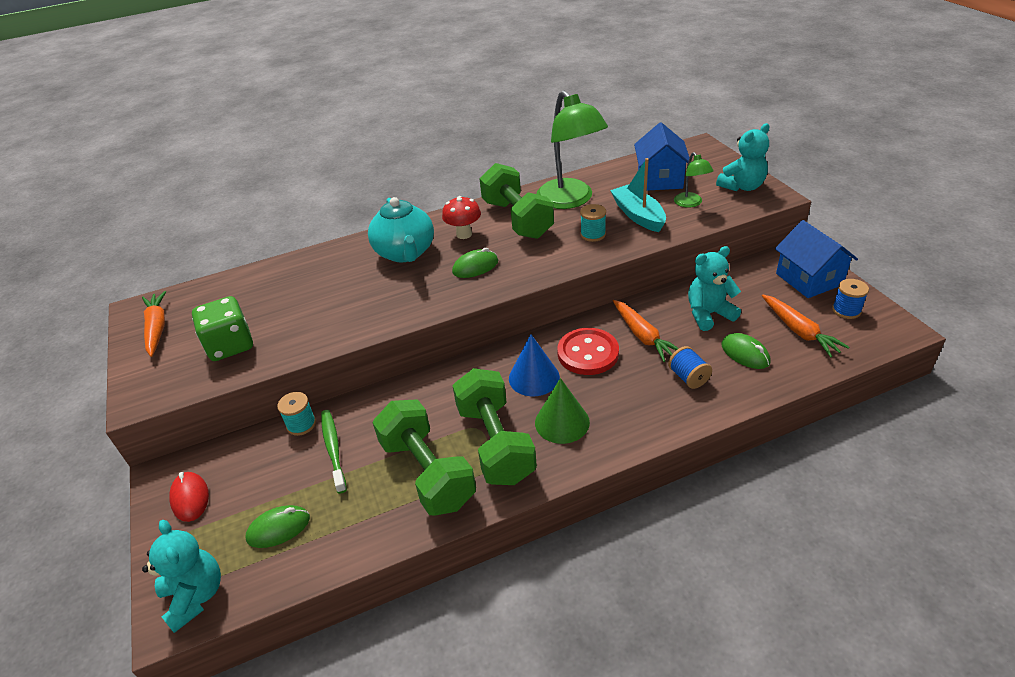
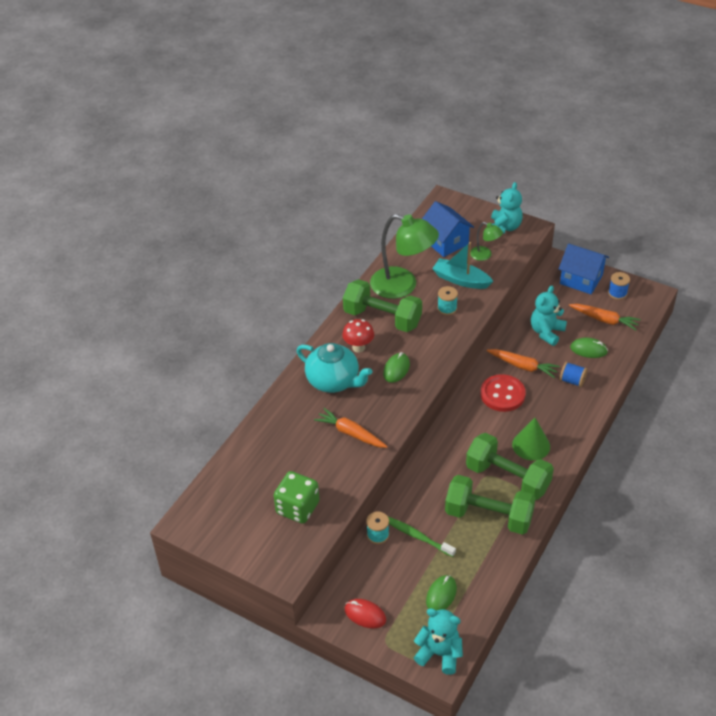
camera: 40 degrees left, 5 degrees up
(157, 328) = (222, 527): orange carrot -> orange carrot (350, 433)
(534, 377) = (487, 427): blue cone -> none

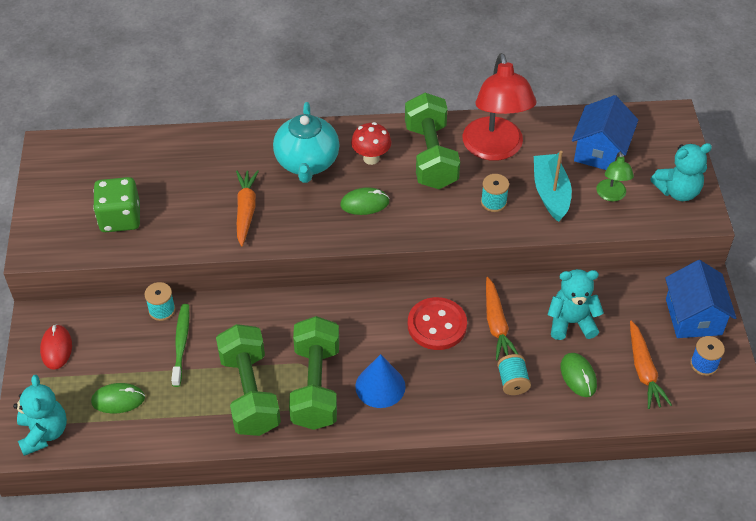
camera: 55 degrees right, 5 degrees up
(402, 286) = (495, 149): green lamp -> red lamp
(531, 445) = (380, 386): green cone -> blue cone
(572, 381) = (512, 382): blue spool -> turquoise spool

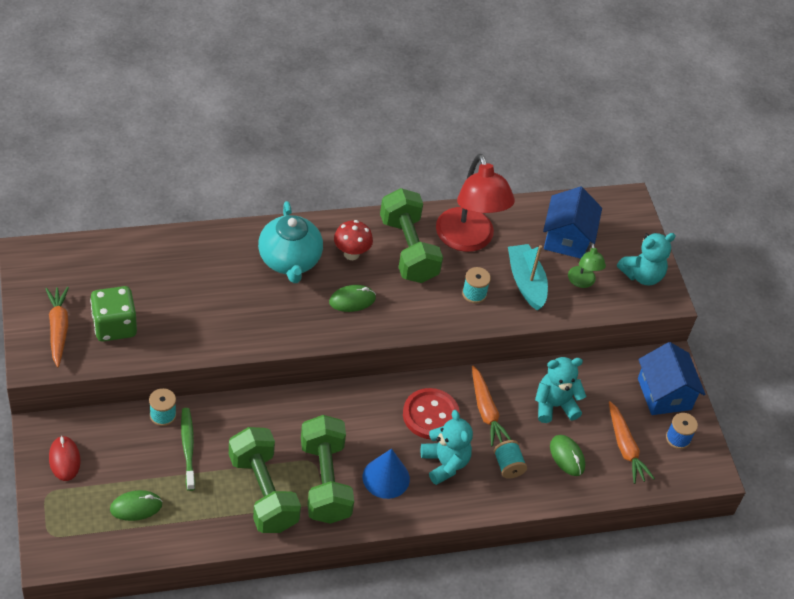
camera: 15 degrees left, 0 degrees up
(44, 433) = (68, 544): turquoise teddy bear -> turquoise teddy bear (445, 463)
(246, 210) = (238, 312): orange carrot -> orange carrot (58, 329)

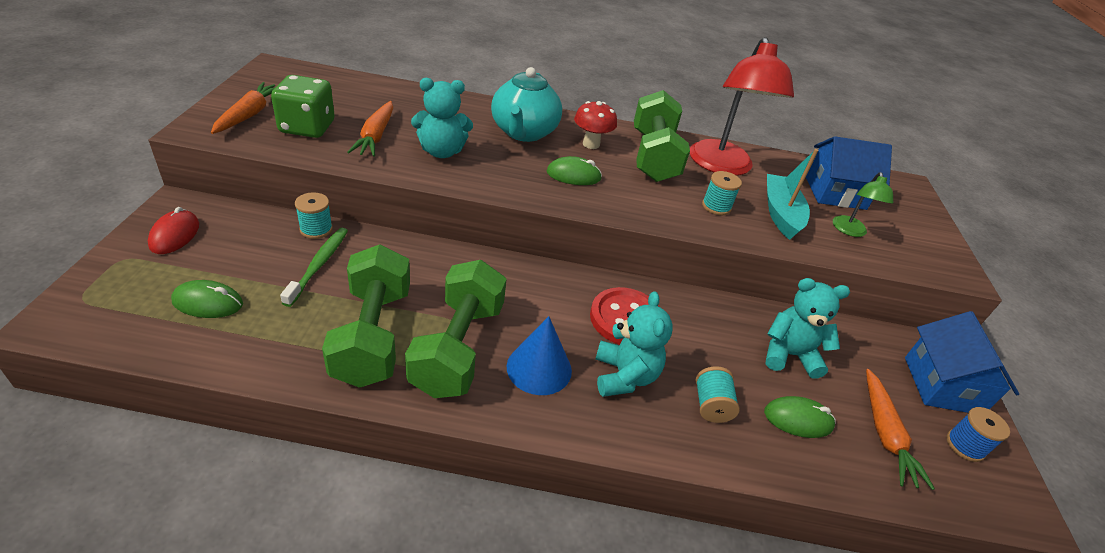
camera: 20 degrees right, 10 degrees down
(486, 411) = (697, 335): orange carrot -> orange carrot (375, 136)
(567, 238) = (835, 193): blue house -> blue house turned 60 degrees clockwise
(567, 456) = (798, 419): green mouse -> green mouse turned 75 degrees counterclockwise
(642, 275) = (925, 244): turquoise teddy bear -> turquoise teddy bear (441, 152)

